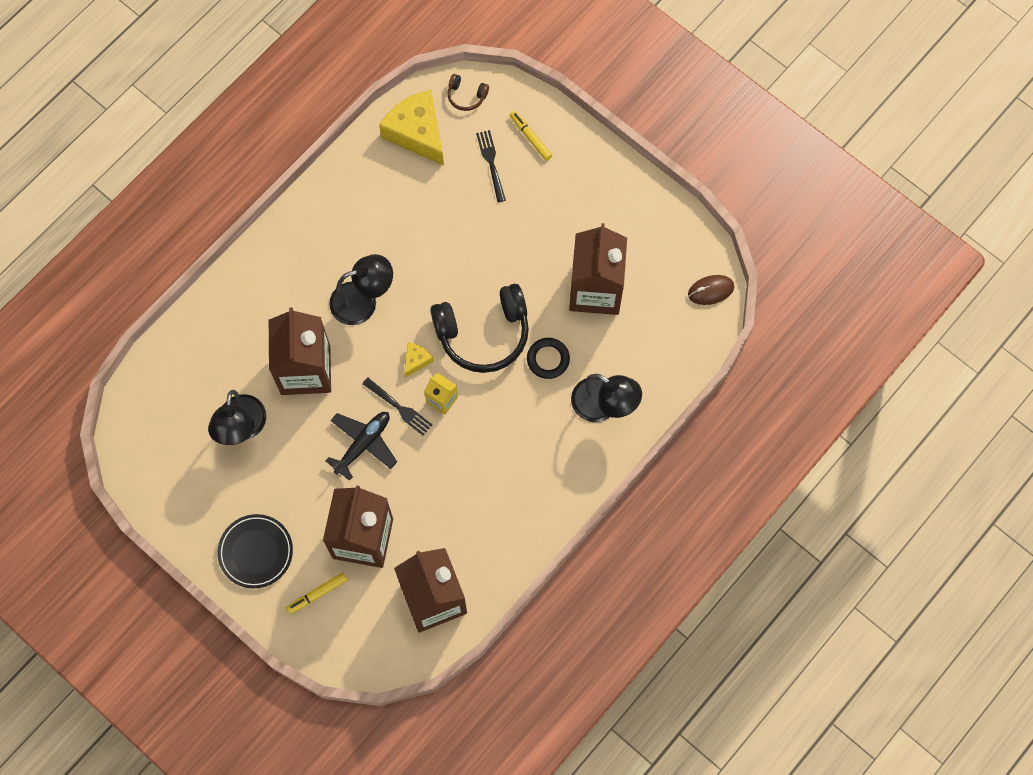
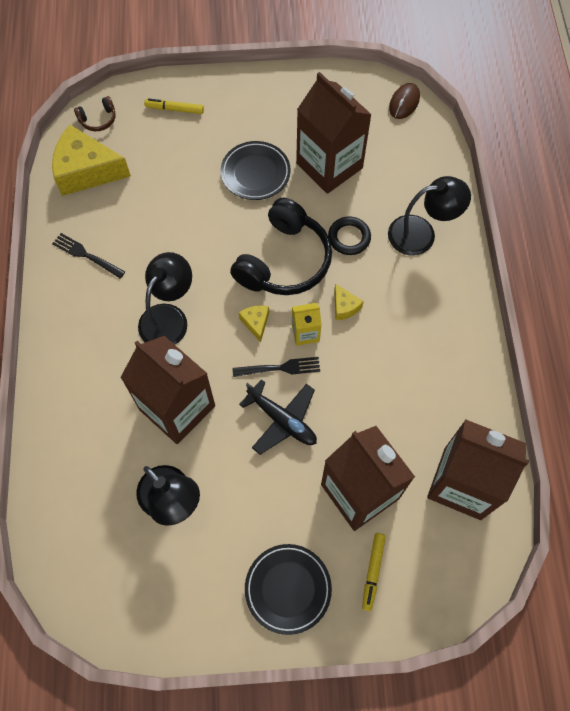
camera: 45 degrees left, 5 degrees down
(363, 444) = (282, 420): black plane -> black plane turned 135 degrees clockwise
(488, 407) = (344, 307): none -> yellow cheese
(491, 163) = (164, 147): black fork -> black fork (86, 255)
(535, 246) = (255, 173): none -> black plate

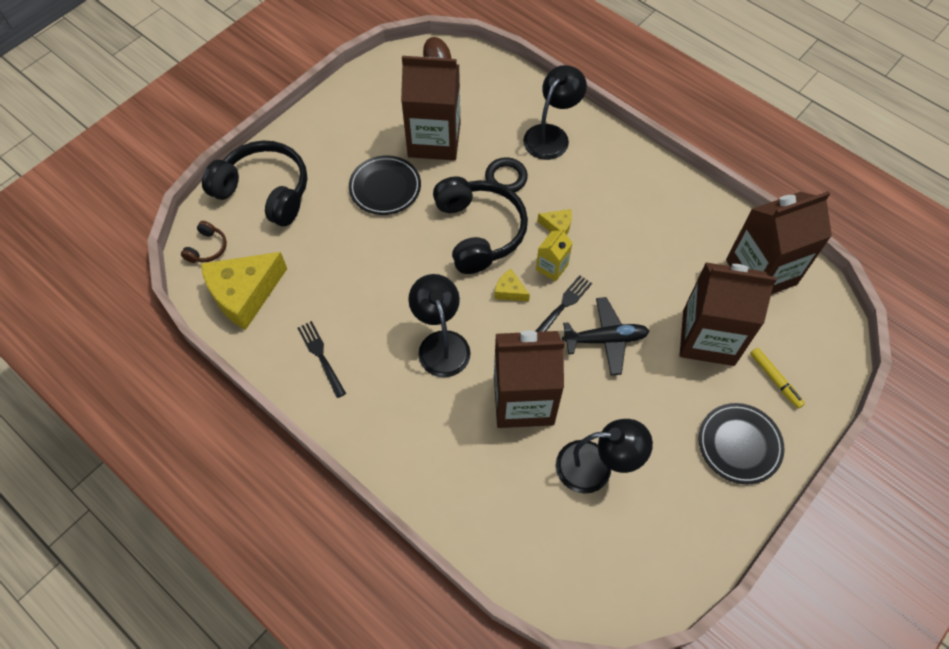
camera: 45 degrees left, 5 degrees down
(86, 255) = (321, 356): black fork -> black fork turned 75 degrees clockwise
(174, 109) = (265, 191): yellow marker -> black headphones

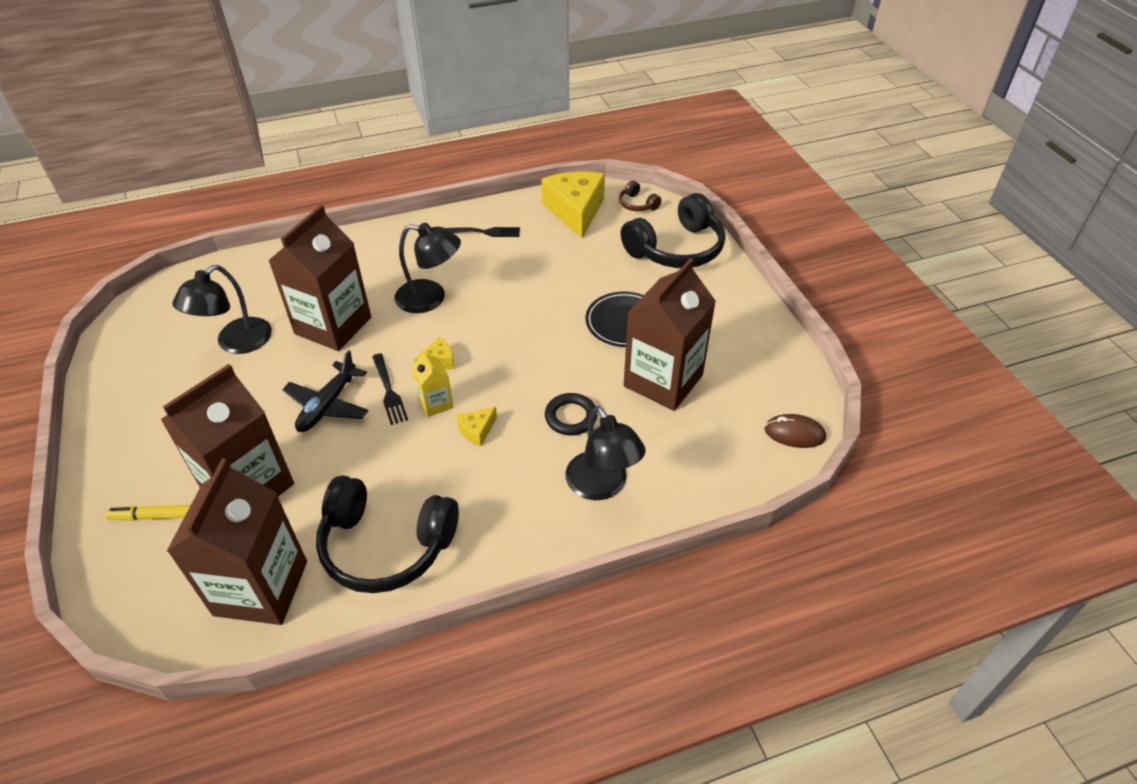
camera: 120 degrees right, 15 degrees down
(479, 231) = (521, 368): black headphones -> black headphones (386, 545)
(739, 445) = (140, 447): black plate -> none

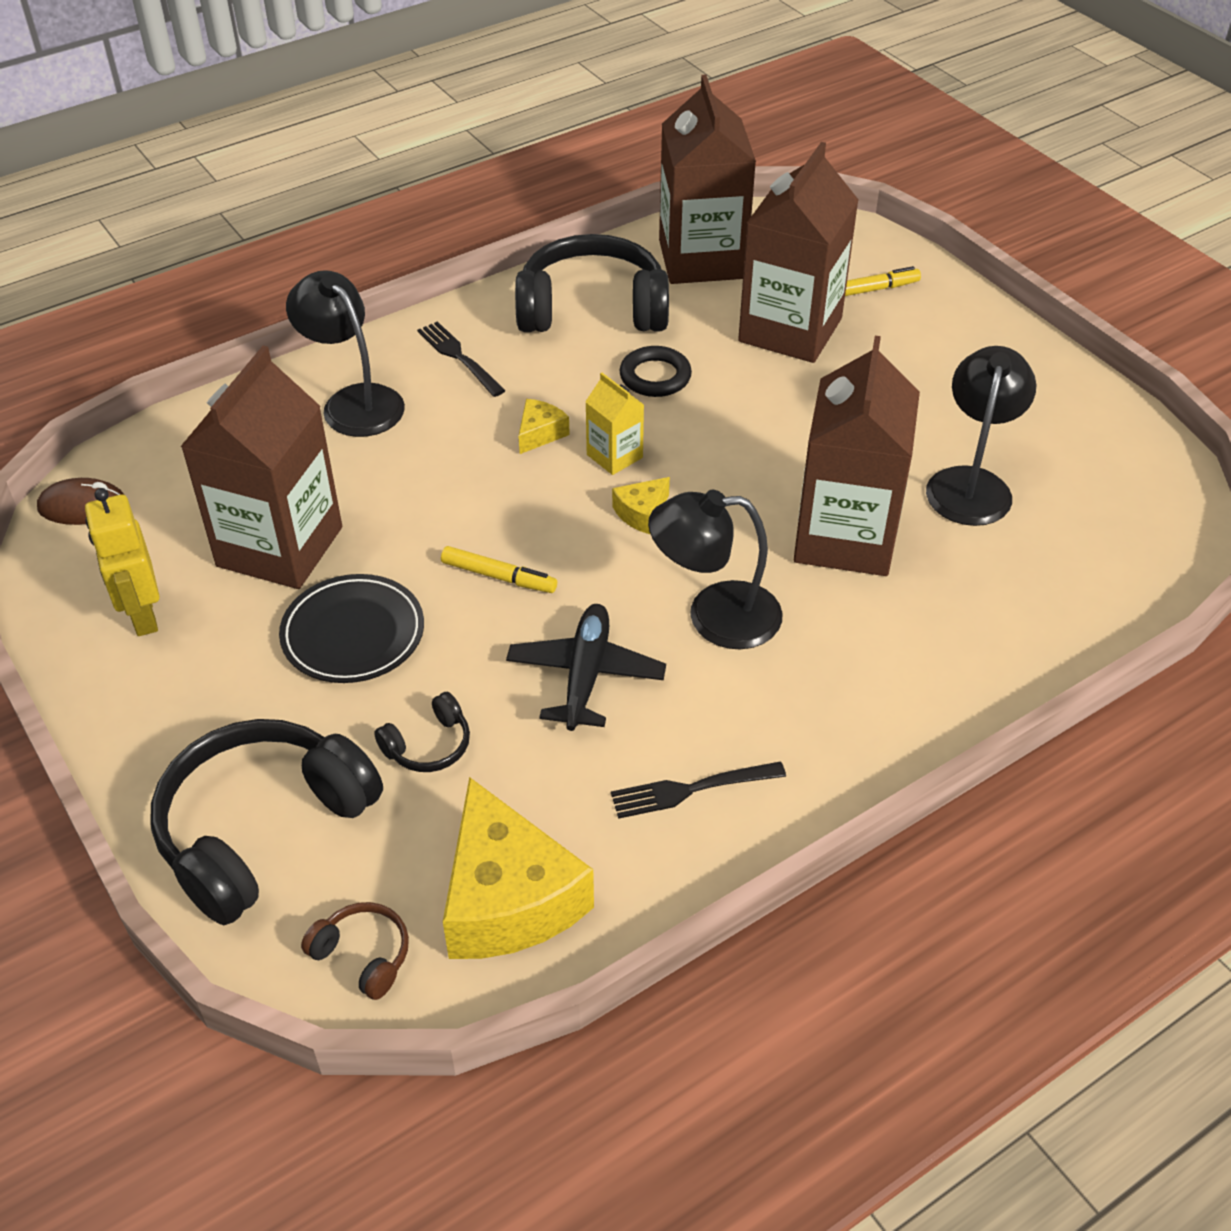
camera: 165 degrees right, 0 degrees up
(328, 405) = (764, 428): black plane -> black plane (585, 675)
(389, 391) = (690, 459): black fork -> black fork (459, 357)
(537, 339) = (498, 576): none -> yellow marker
(571, 417) = (413, 472): black ring -> black ring (655, 376)
(596, 267) = (428, 745): none -> black headphones
(744, 353) = (143, 616): none -> yellow robot

